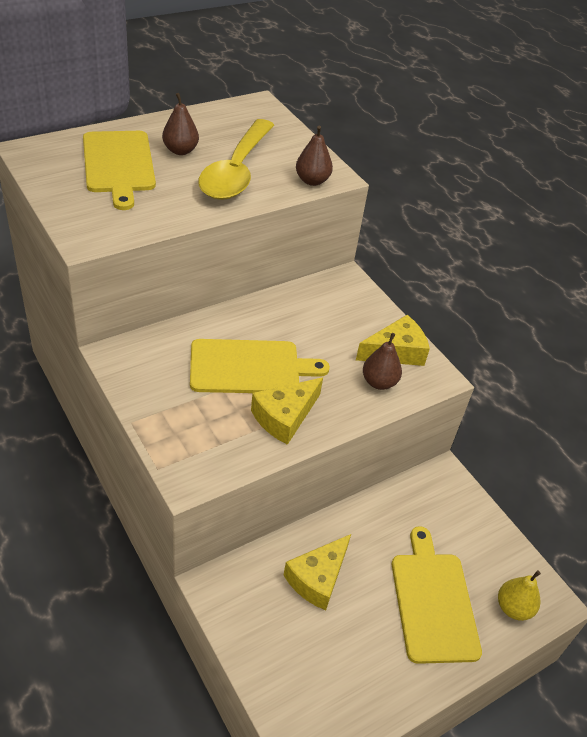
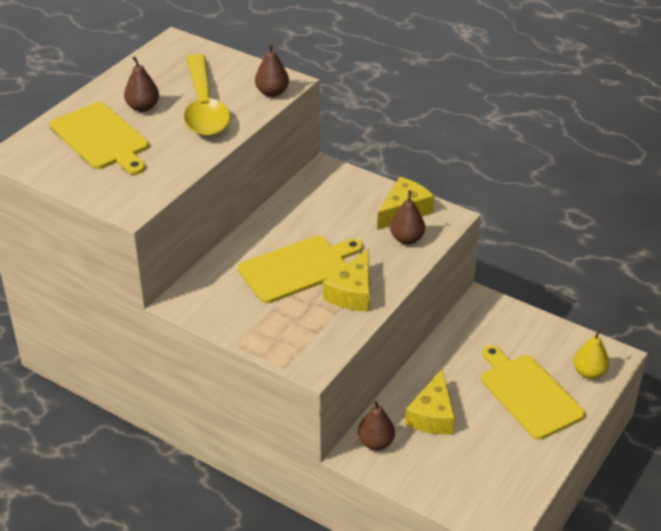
camera: 20 degrees left, 5 degrees down
(241, 581) = (376, 443): none -> brown pear

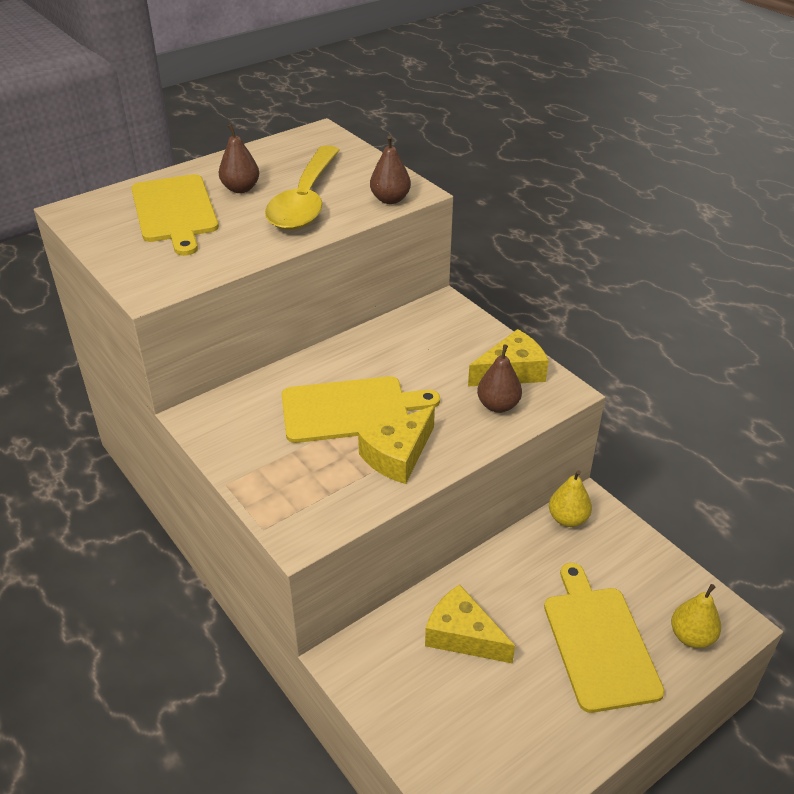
camera: 20 degrees right, 0 degrees up
(376, 443) = (376, 651): brown pear -> none
(432, 415) = (462, 635): yellow cheese -> yellow cheese turned 90 degrees clockwise
(471, 316) = (568, 519): none -> yellow pear

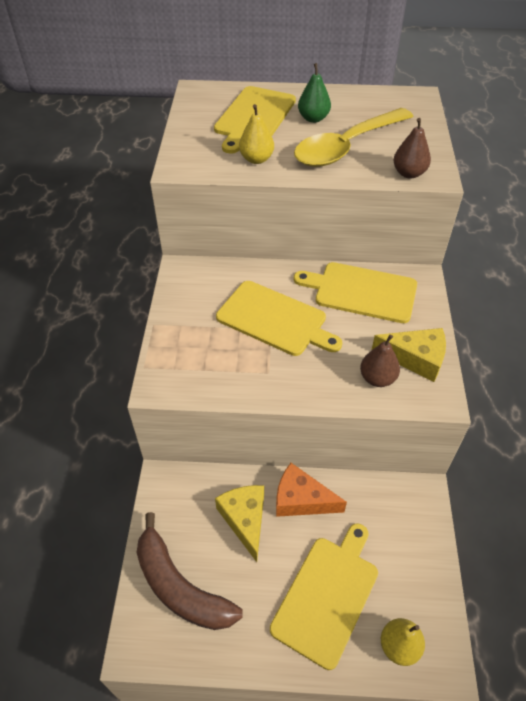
camera: 40 degrees right, 10 degrees up
(241, 189) = (313, 118): brown pear -> green pear
(398, 455) = (270, 371): yellow cheese -> none
(405, 342) = (361, 292): none -> yellow cutting board
(464, 740) = (180, 586): none -> brown banana
(495, 581) = (301, 499): none -> orange cheese
(568, 519) = (396, 493): yellow pear -> yellow pear (256, 159)

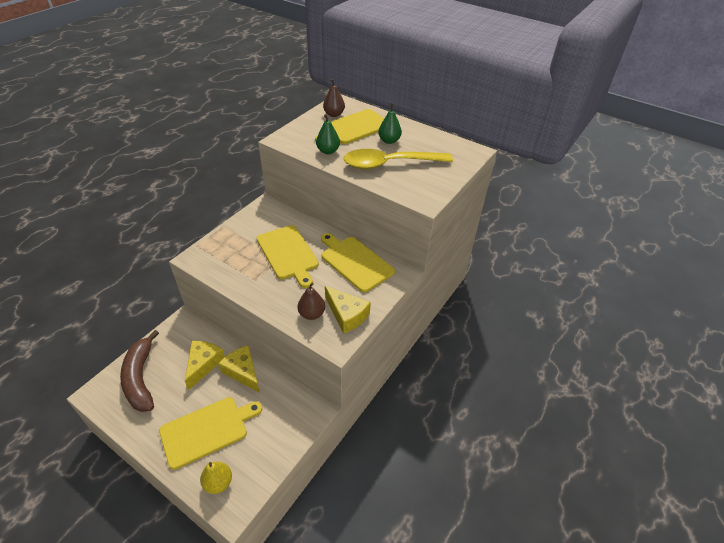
camera: 30 degrees right, 5 degrees down
(256, 159) = (328, 151): yellow pear -> green pear
(301, 499) = (243, 372): orange cheese -> yellow cheese
(409, 173) = (410, 194): brown pear -> brown pear (334, 114)

